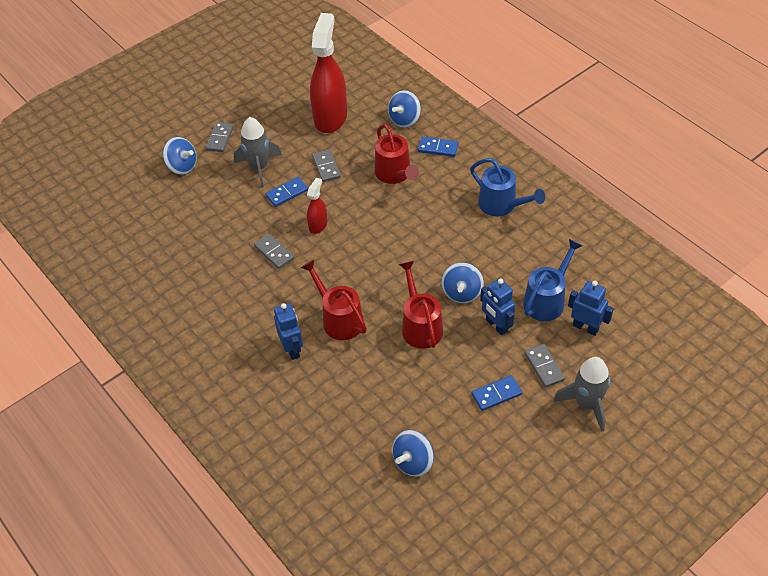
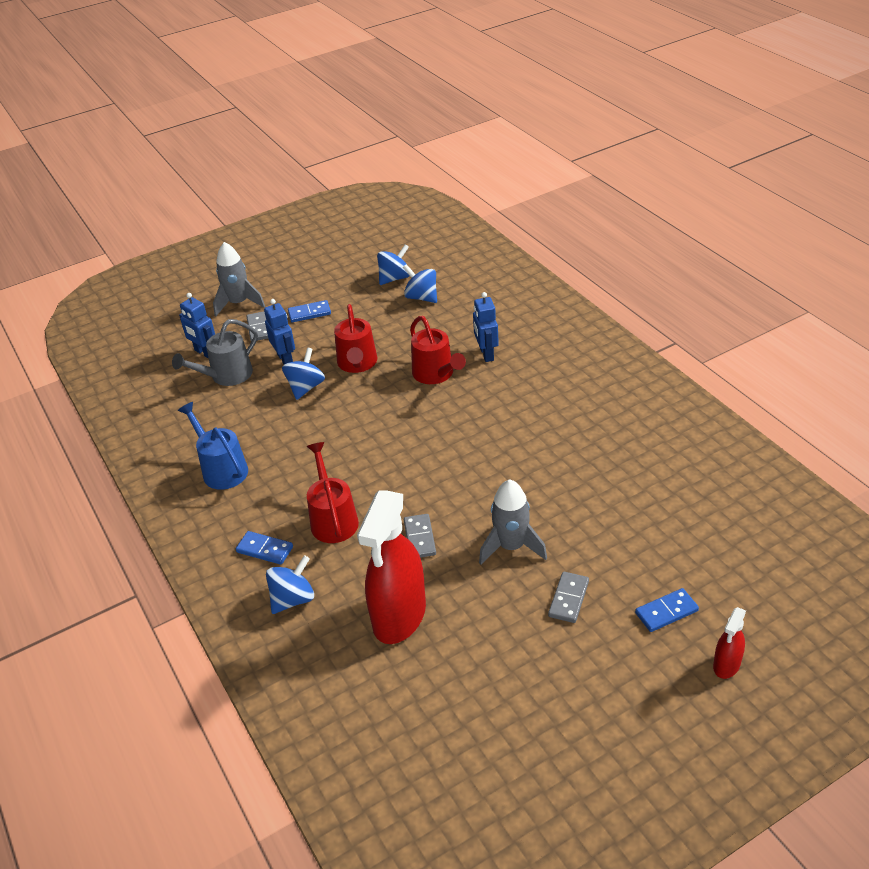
camera: 170 degrees left, 10 degrees down
(182, 166) = (621, 559): blue spinning top -> blue spinning top (421, 297)
(274, 252) = (498, 440): grey domino -> none
(287, 193) = (476, 508): blue domino -> blue domino (666, 612)
(318, 225) = (442, 465): red spray bottle -> red spray bottle (726, 665)
(547, 300) = (226, 376): blue watering can -> grey watering can

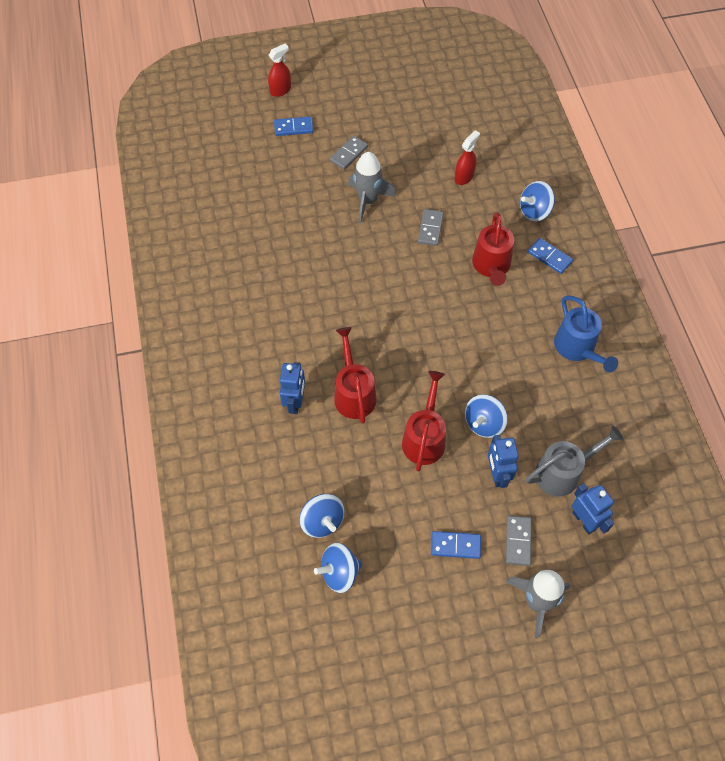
camera: 165 degrees left, 20 degrees up
(399, 616) = (464, 177): red spray bottle -> red spray bottle, size x0.47

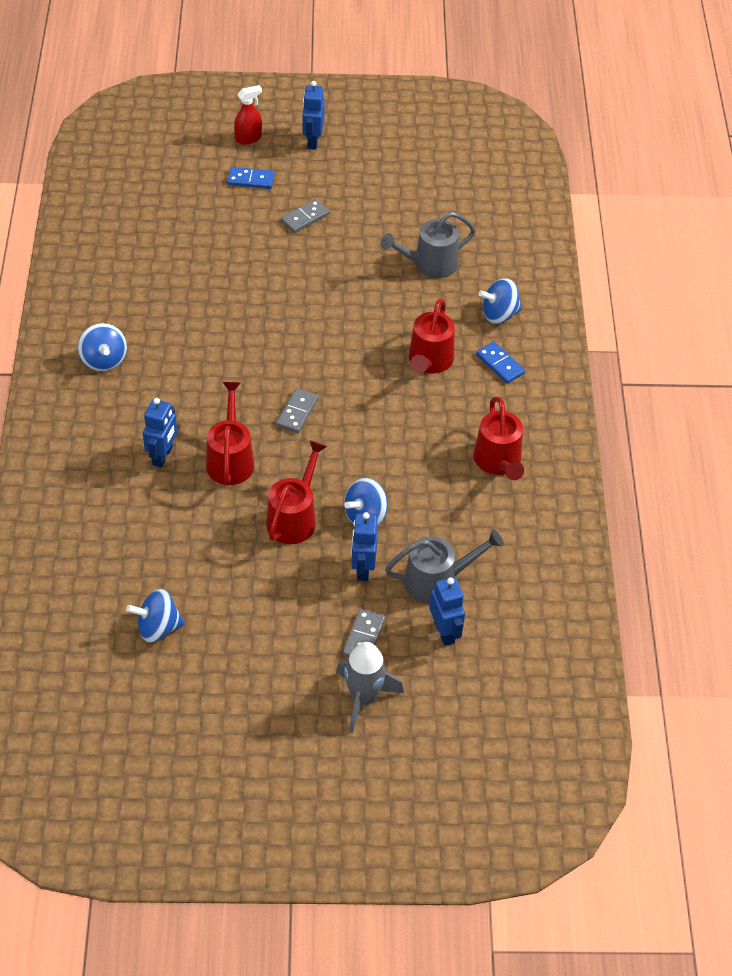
camera: 10 degrees right, 10 degrees down
(322, 521) = (155, 576): blue spinning top -> blue spinning top (104, 360)
(334, 83) = (313, 141): none -> blue robot
(368, 201) = (310, 270): grey rocket -> none
(430, 229) = (372, 311): grey domino -> grey domino (297, 412)
(455, 545) = (293, 627): blue domino -> none
(464, 177) = (430, 264): red spray bottle -> grey watering can
(577, 348) = (498, 462): blue watering can -> red watering can

